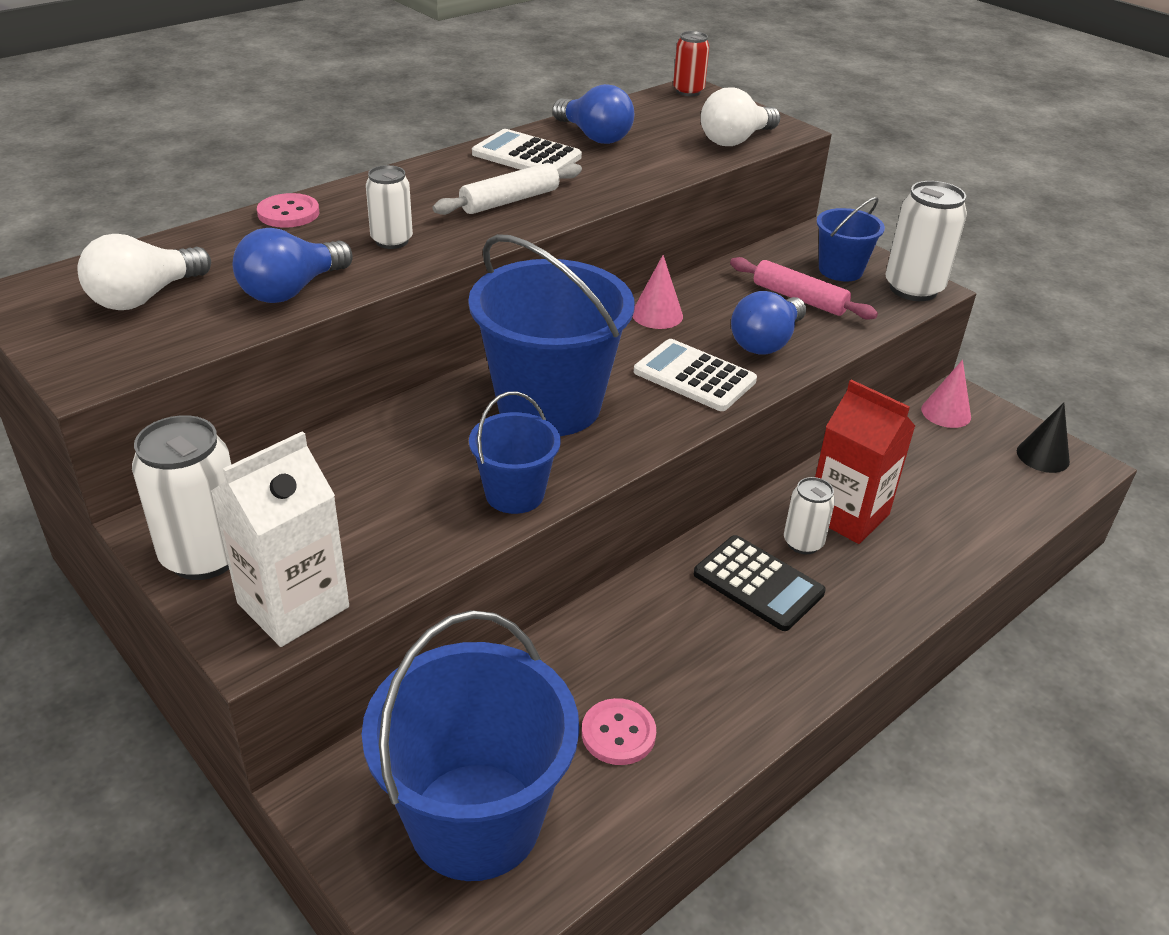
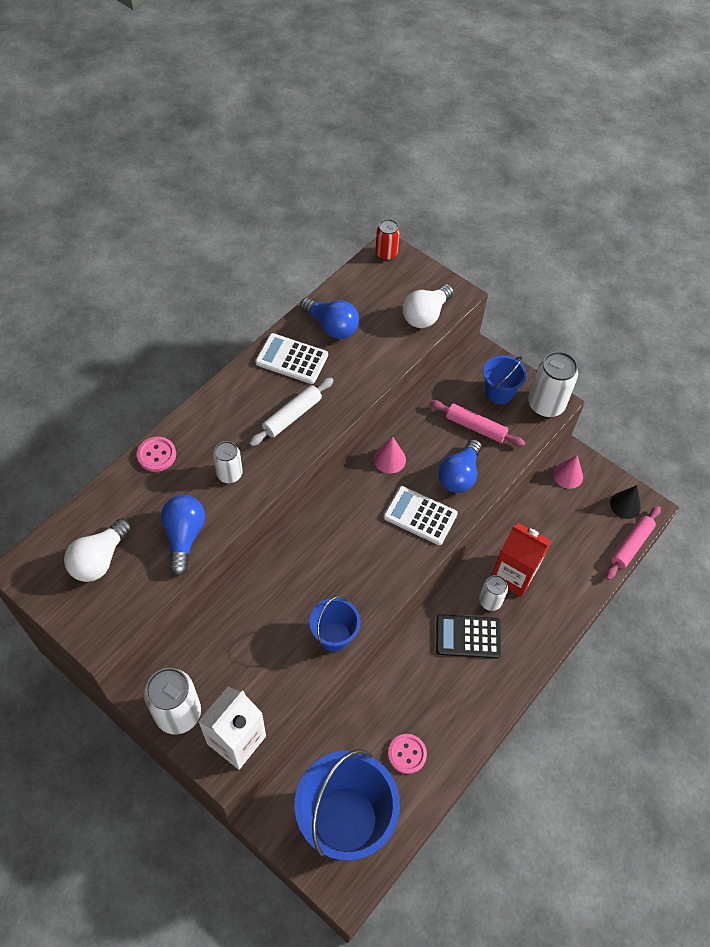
camera: 10 degrees left, 20 degrees up
(292, 290) = (184, 537): blue light bulb -> blue light bulb turned 150 degrees clockwise
(549, 405) = (339, 557): blue bucket -> none
(758, 583) = (468, 637): black calculator -> black calculator turned 150 degrees clockwise
(1054, 504) = (631, 545): none -> pink rolling pin

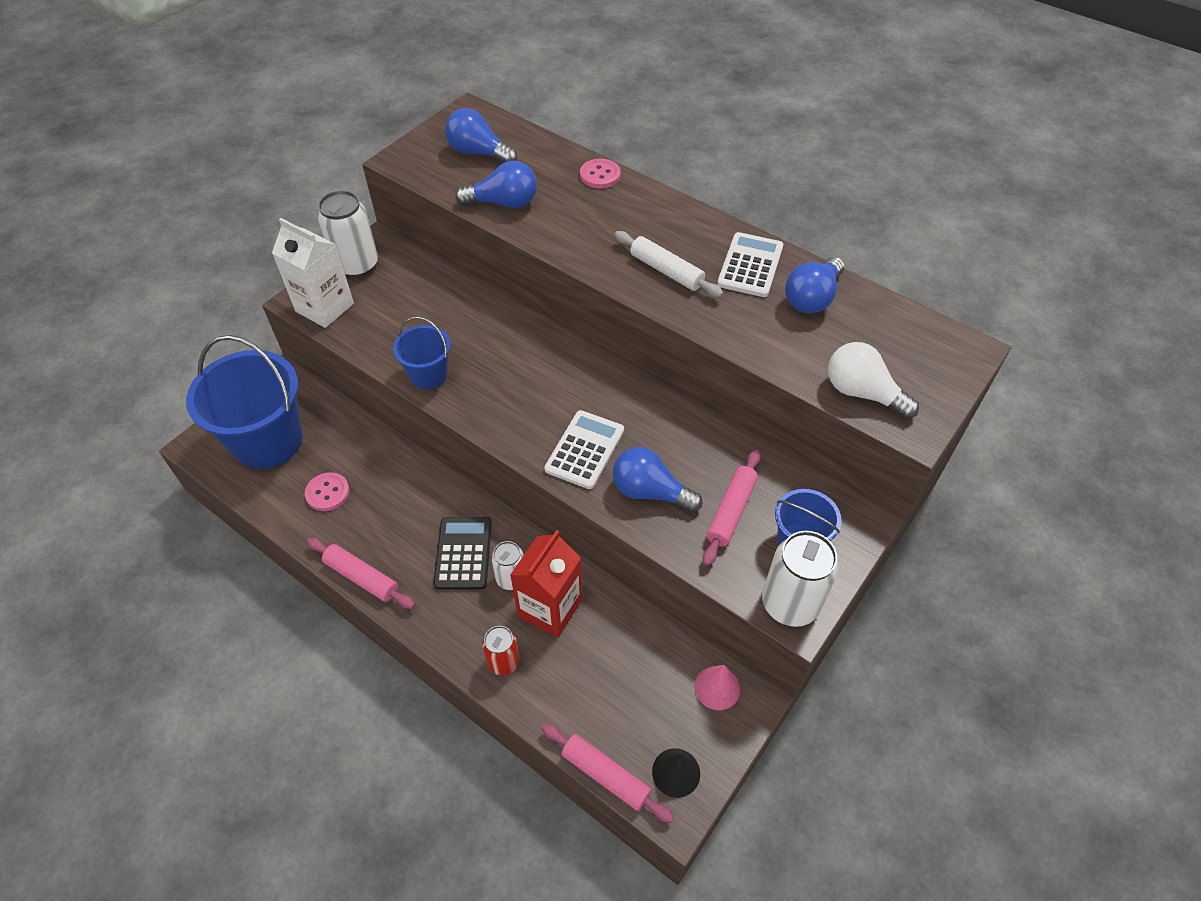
camera: 90 degrees right, 5 degrees down
(99, 559) = (478, 153): white light bulb -> blue light bulb
(229, 474) = (581, 228): white can -> none
(386, 254) = (961, 347): red can -> red can (503, 662)
(389, 459) = (664, 417): pink cone -> none
(491, 715) = (362, 577): none -> pink rolling pin

